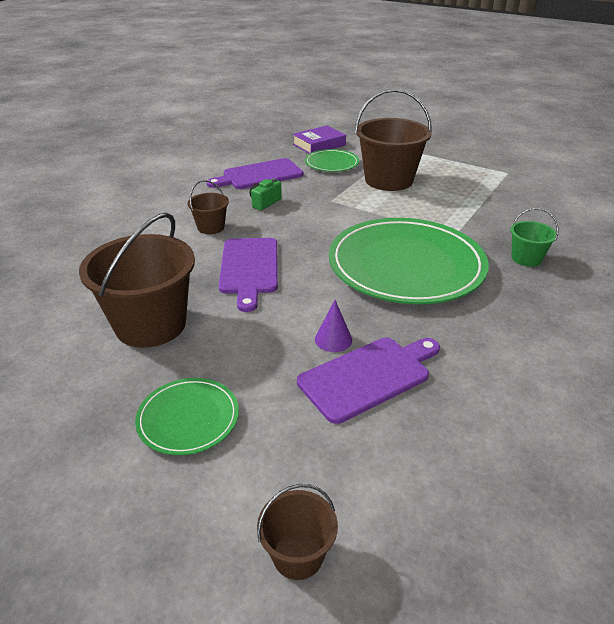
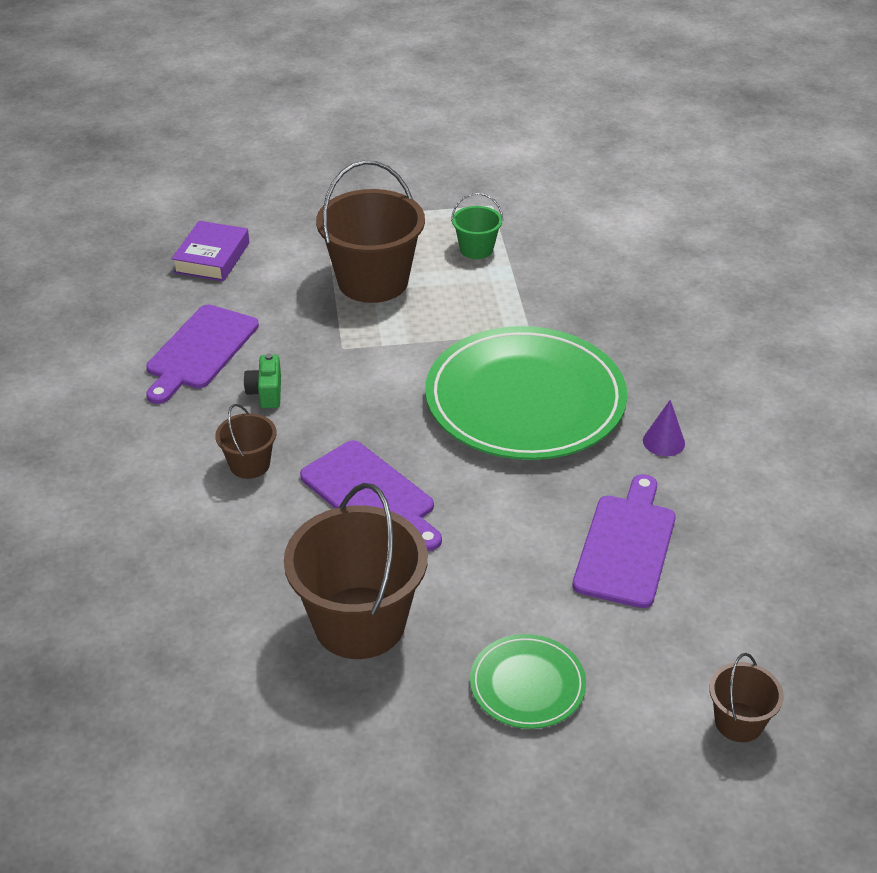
camera: 40 degrees left, 5 degrees up
(331, 163) = (270, 285): green plate -> none
(333, 339) = (555, 527): purple cone -> purple cone (663, 442)
(526, 258) = (625, 328): green bucket -> green bucket (476, 249)

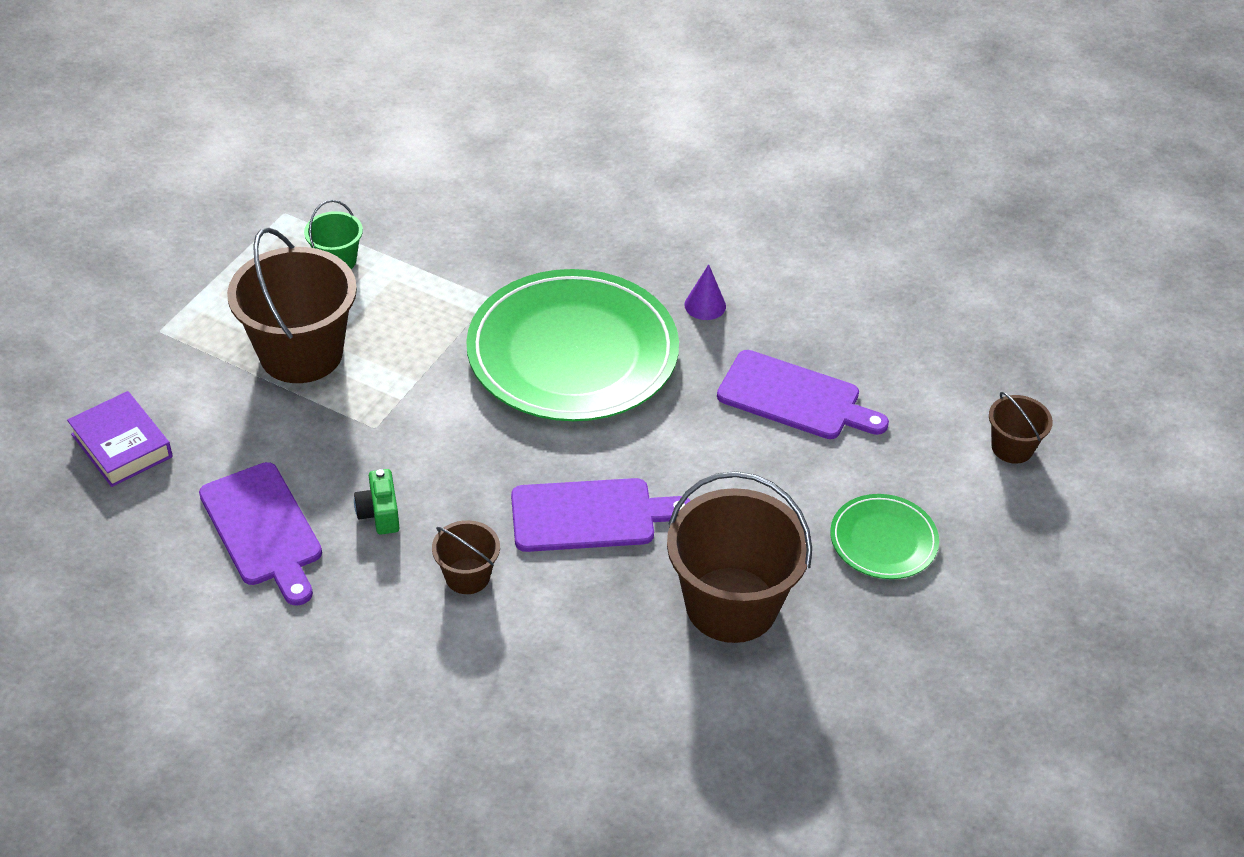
camera: 55 degrees left, 5 degrees up
(266, 393) = (379, 513): green camera -> green camera turned 45 degrees clockwise
(626, 546) = (795, 397): purple cutting board -> purple cutting board turned 150 degrees clockwise

